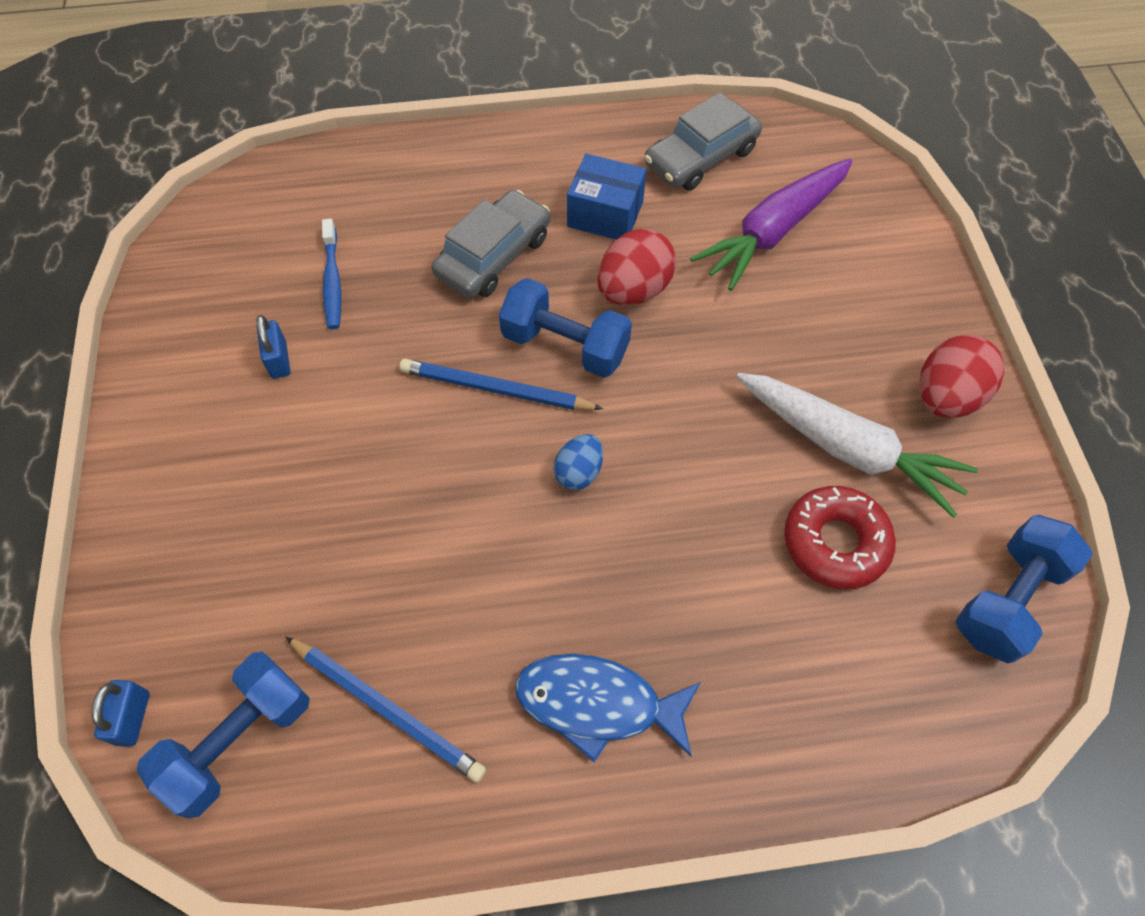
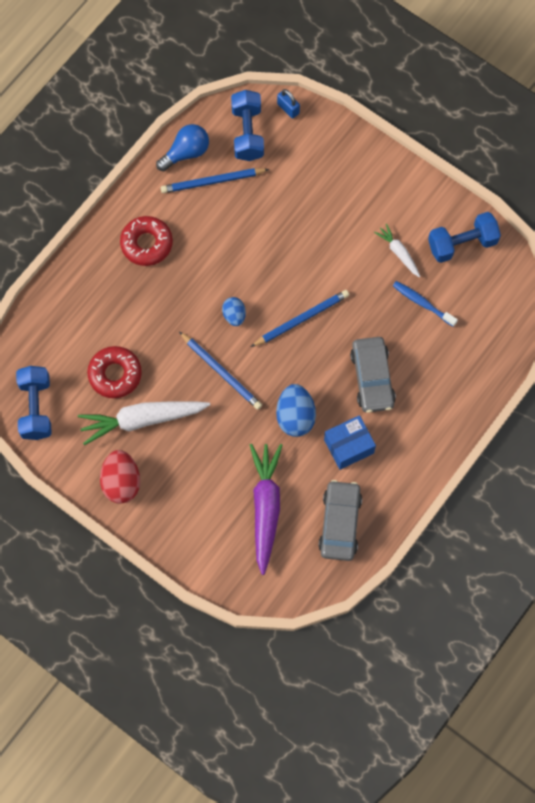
camera: 135 degrees right, 10 degrees up
(279, 360) = (398, 253): blue padlock -> white carrot
(369, 809) = (186, 153): none -> blue light bulb
(565, 345) = (295, 363): blue dumbbell -> blue dumbbell (462, 244)
(597, 704) = (146, 244): blue fish -> red donut
(633, 290) = (295, 417): red egg -> blue egg
(673, 416) = (221, 372): none -> blue pencil

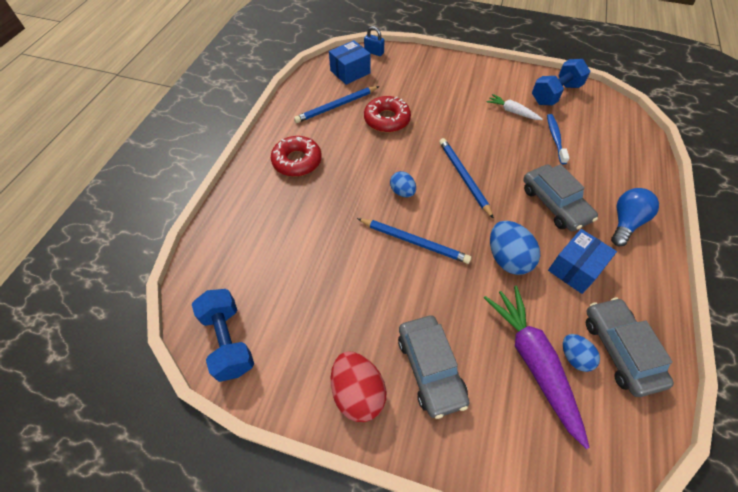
camera: 20 degrees left, 15 degrees down
(115, 374) = (307, 278): red donut -> red donut (387, 119)
(142, 420) = (354, 314): white carrot -> none
(183, 484) = (430, 368): none -> grey car
(186, 153) = (306, 94): blue light bulb -> blue light bulb (625, 222)
(247, 133) = (350, 72): blue dumbbell -> blue box
(300, 515) = (574, 357): none -> blue egg
(301, 319) = (463, 177): blue pencil -> blue pencil turned 60 degrees counterclockwise
(422, 303) = (555, 138): blue toothbrush -> blue toothbrush turned 75 degrees clockwise

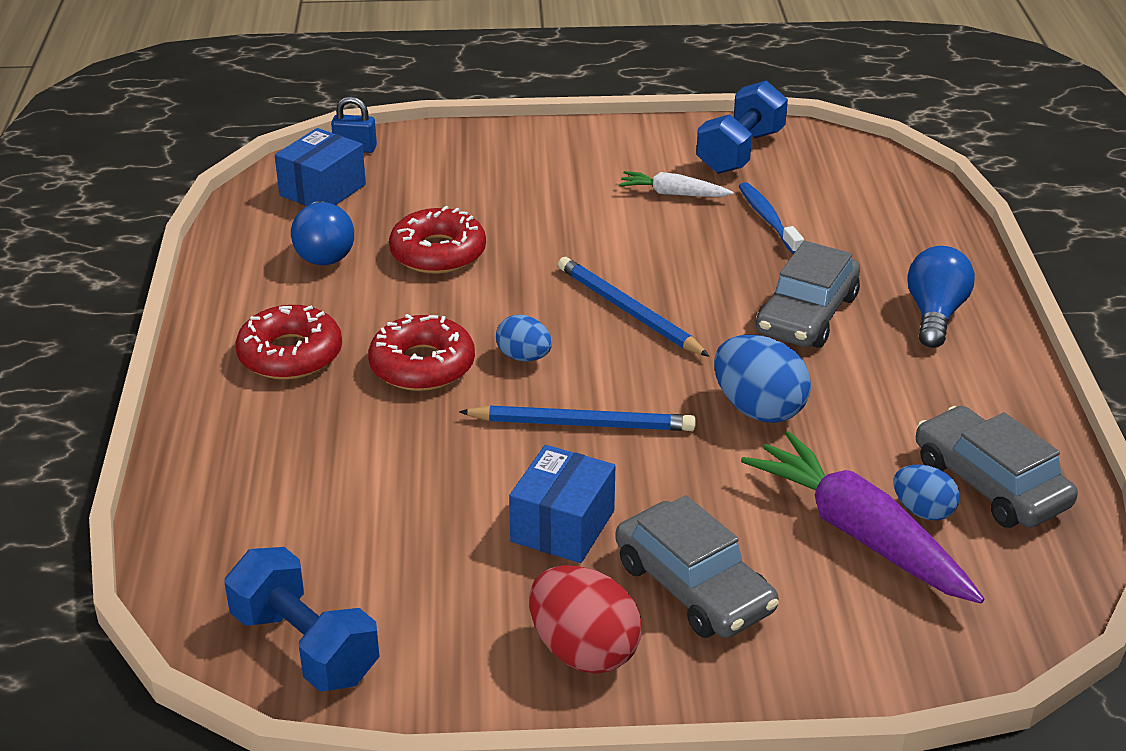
camera: 20 degrees left, 20 degrees down
(336, 106) = (324, 251): blue pencil -> blue light bulb
(353, 184) = (422, 365): none -> red donut
(555, 204) = (807, 314): grey car -> grey car turned 75 degrees clockwise
(575, 269) = (877, 396): blue box -> blue box (563, 526)

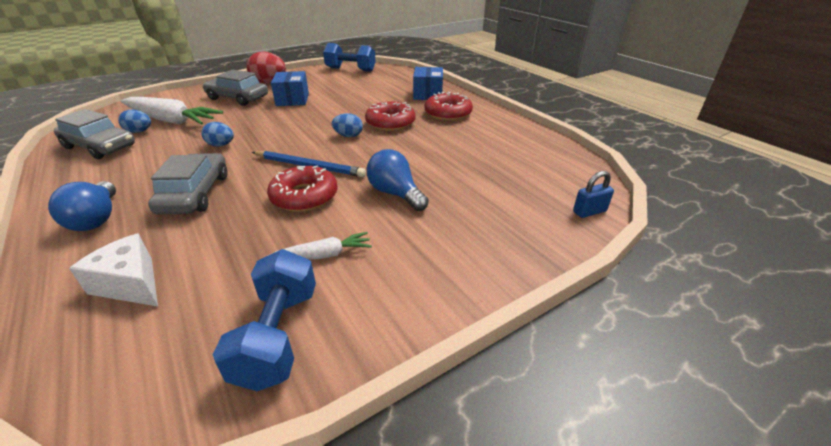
camera: 150 degrees right, 0 degrees up
(323, 190) = (555, 177): blue box -> blue box (428, 94)
(324, 251) = (498, 149): blue light bulb -> blue light bulb (395, 194)
(438, 253) = (442, 164): red donut -> red donut (304, 196)
(582, 423) = (304, 123): blue pencil -> none
(758, 409) = (221, 145): blue egg -> blue egg, size x0.60
(768, 219) = (232, 257): blue toothbrush -> none
(860, 534) = (171, 120): purple carrot -> white carrot
(871, 225) = (131, 284): none -> white cheese

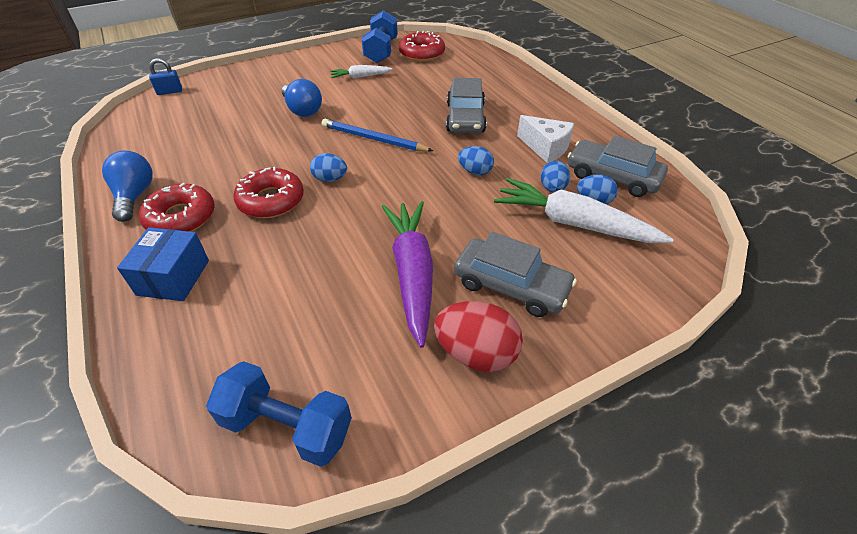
camera: 175 degrees left, 10 degrees up
(96, 219) = (524, 103): blue light bulb -> blue light bulb (135, 196)
(131, 284) = (465, 70): white cheese -> white cheese (545, 148)
(164, 137) = (552, 188): none -> blue egg
(292, 99) = (412, 273): blue box -> purple carrot
(304, 196) = (375, 111): red donut -> red donut (422, 53)

